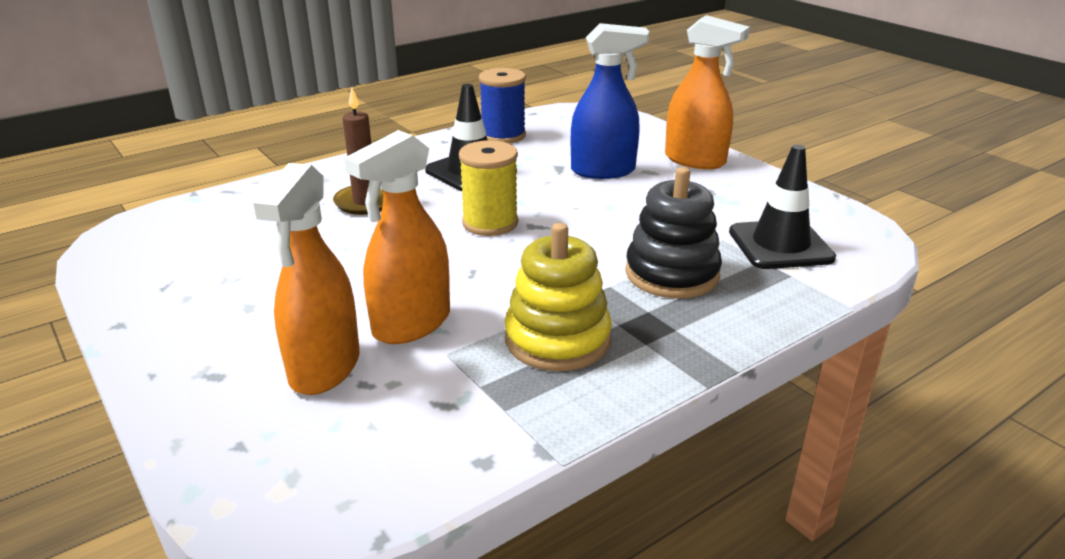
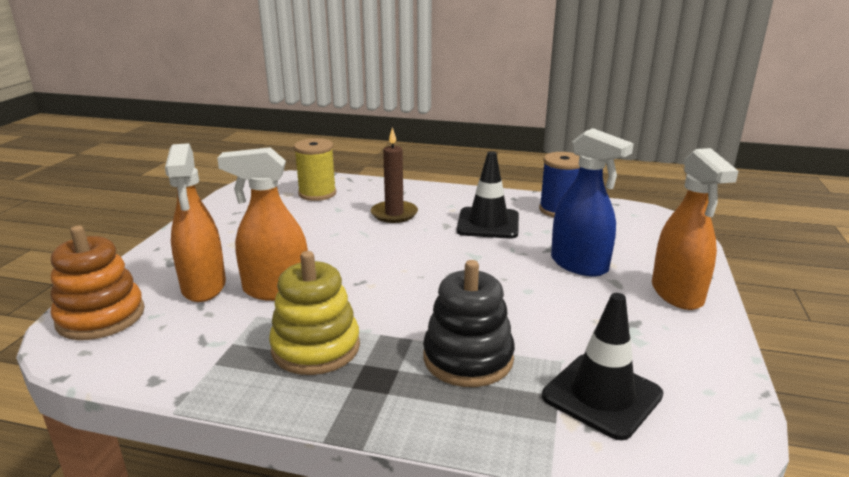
camera: 50 degrees right, 5 degrees down
(272, 469) = (101, 317): none -> orange stacking toy
(324, 368) = (204, 287): orange spray bottle -> orange spray bottle turned 75 degrees counterclockwise
(490, 223) = (430, 260): yellow spool -> yellow spool (317, 194)

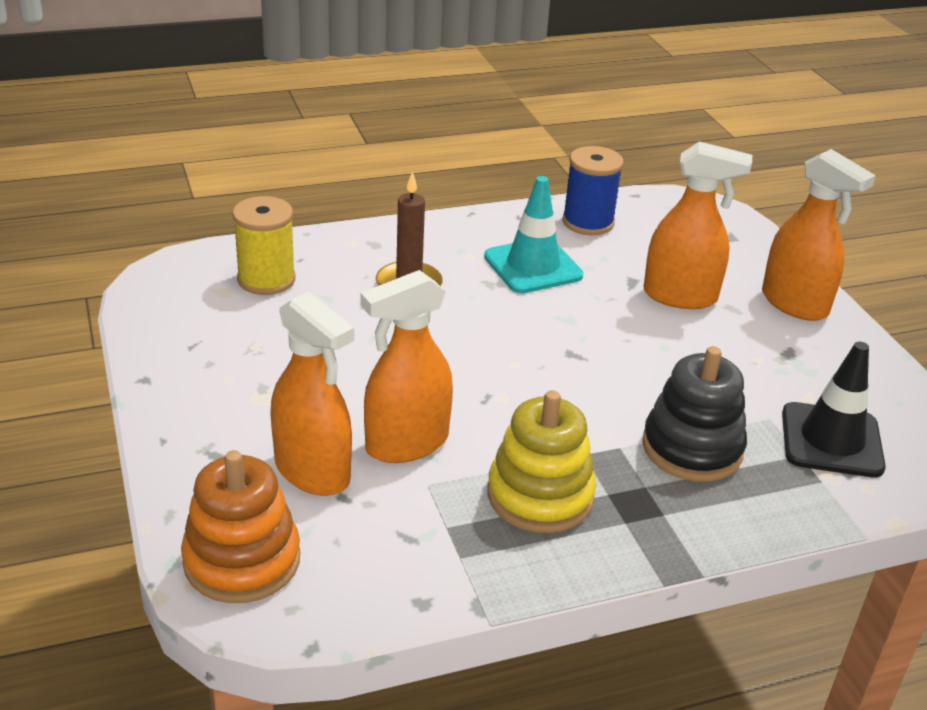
camera: 35 degrees left, 10 degrees up
(488, 223) = (533, 266): black traffic cone -> turquoise traffic cone
(579, 265) = (680, 296): blue spray bottle -> orange spray bottle

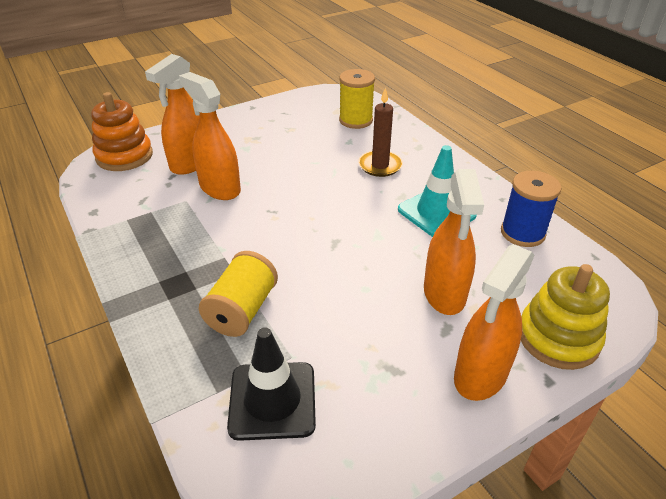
camera: 80 degrees right, 5 degrees up
(540, 496) = (181, 242): yellow stacking toy -> yellow stacking toy (558, 338)
(692, 448) = (242, 310): black stacking toy -> yellow spool

